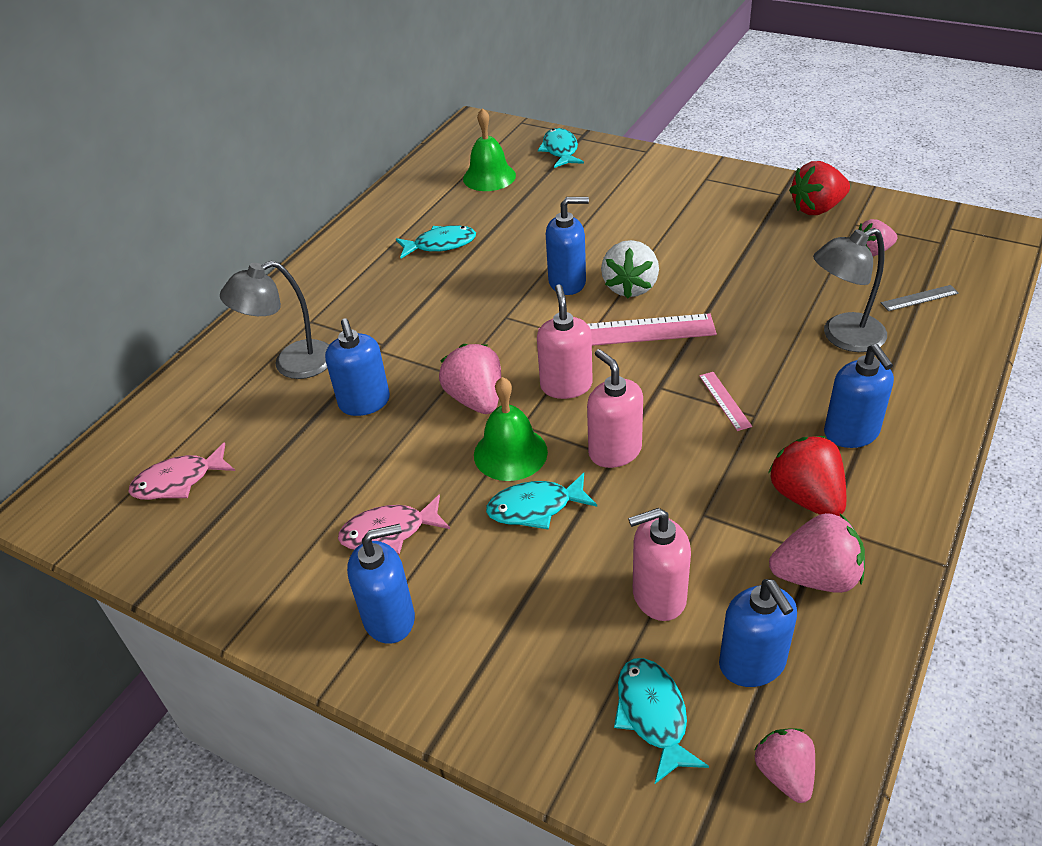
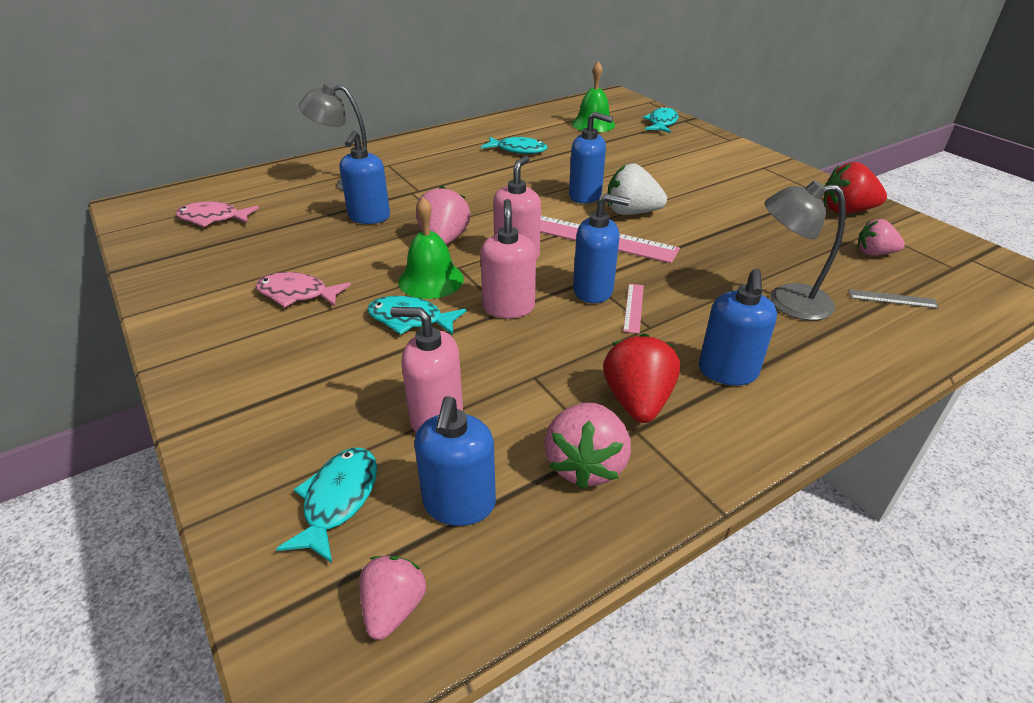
camera: 25 degrees right, 5 degrees down
(389, 618) = (236, 344): blue soap dispenser -> blue soap dispenser (593, 290)
(630, 287) = (631, 213): white strawberry -> white strawberry turned 60 degrees clockwise
(816, 576) = (585, 465): pink strawberry -> pink strawberry turned 75 degrees clockwise

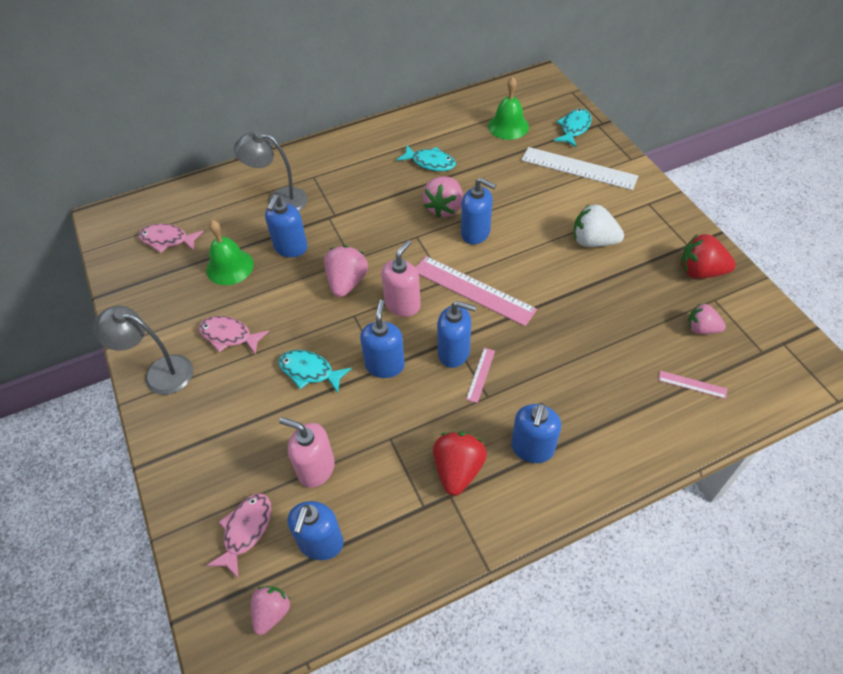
camera: 10 degrees right, 15 degrees up
(338, 500) = (245, 531): turquoise fish -> pink fish
(431, 280) = (330, 329): green bell -> green bell (230, 267)
(508, 307) = (385, 365): pink soap dispenser -> blue soap dispenser
(585, 465) = (408, 521): pink strawberry -> pink strawberry (444, 208)
(631, 213) = (509, 259): white strawberry -> white strawberry (593, 241)
(678, 147) = (578, 168): none -> white ruler
(787, 302) = (604, 379): grey lamp -> grey lamp (159, 373)
(892, 299) = (692, 384): grey ruler -> pink ruler

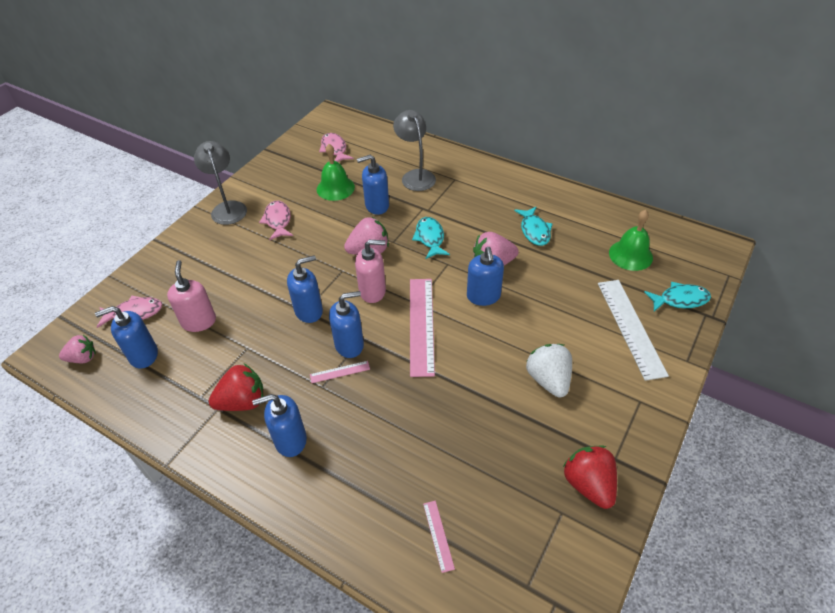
camera: 55 degrees right, 5 degrees down
(310, 371) = (276, 275): turquoise fish -> turquoise fish (430, 238)
(454, 352) = (349, 345): blue soap dispenser -> blue soap dispenser turned 90 degrees counterclockwise
(701, 329) = (513, 515): pink strawberry -> none

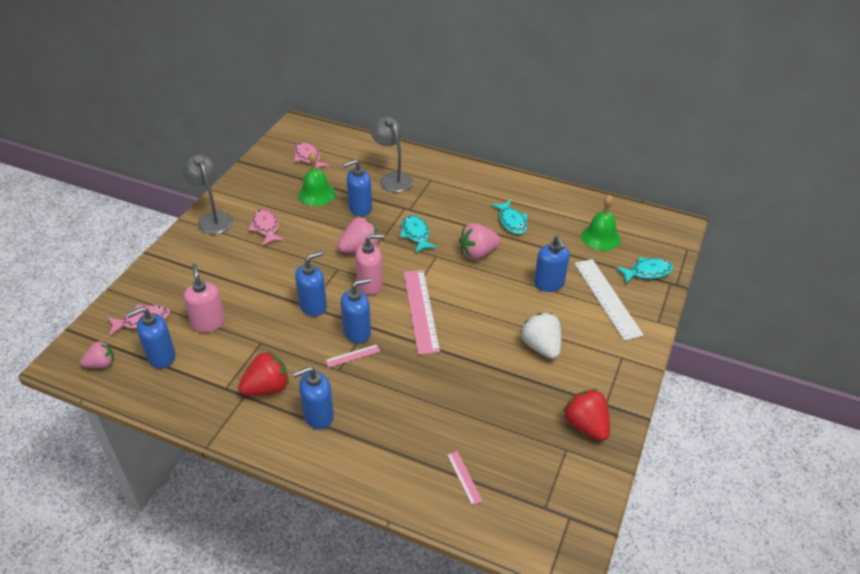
camera: 10 degrees left, 5 degrees down
(483, 296) = (473, 282): blue soap dispenser -> blue soap dispenser (549, 284)

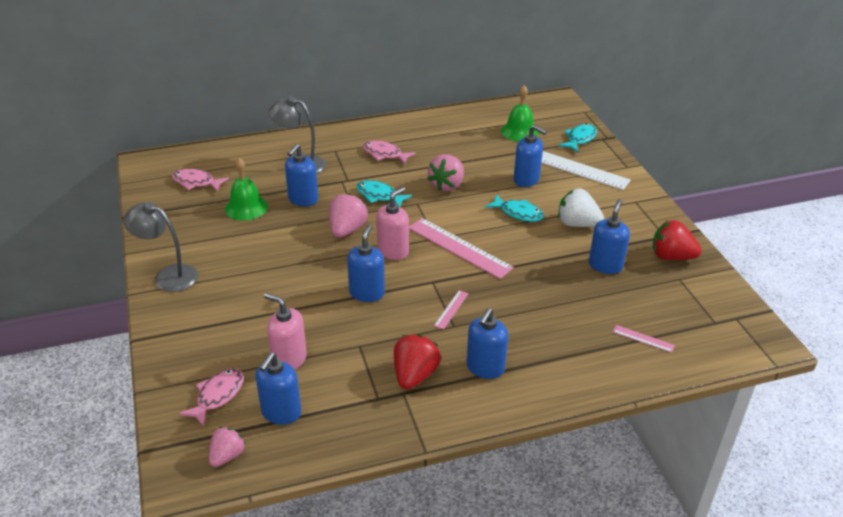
camera: 40 degrees left, 5 degrees down
(266, 228) = (234, 256): pink fish -> pink fish (384, 154)
(357, 332) = (431, 291): blue soap dispenser -> blue soap dispenser (605, 265)
(511, 222) = (442, 151): turquoise fish -> turquoise fish (518, 213)

